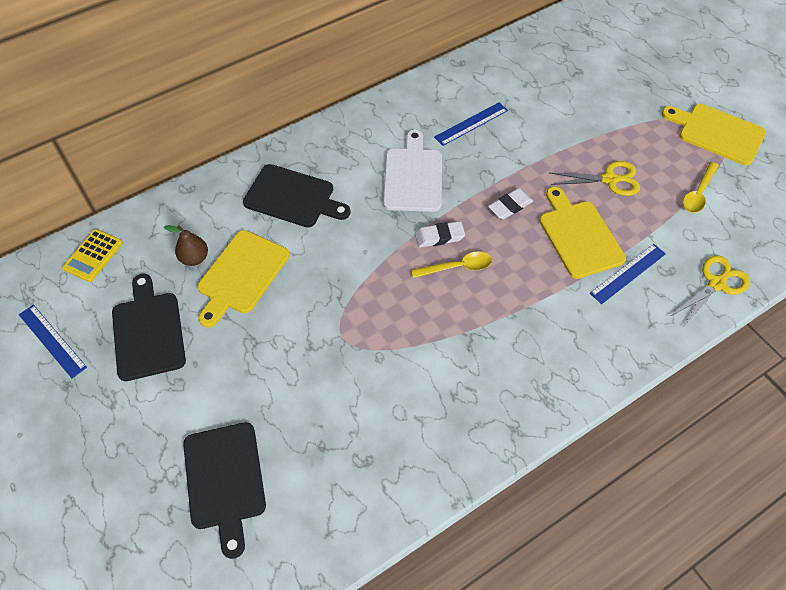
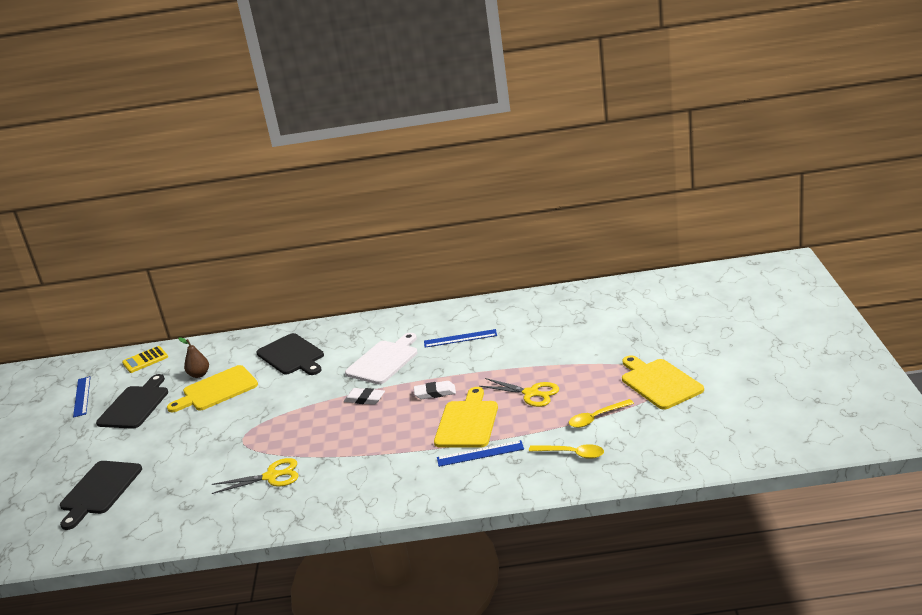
camera: 35 degrees right, 30 degrees down
(458, 267) = (358, 419): yellow spoon -> yellow spoon (572, 454)
(716, 284) = (545, 478): yellow scissors -> yellow scissors (271, 476)

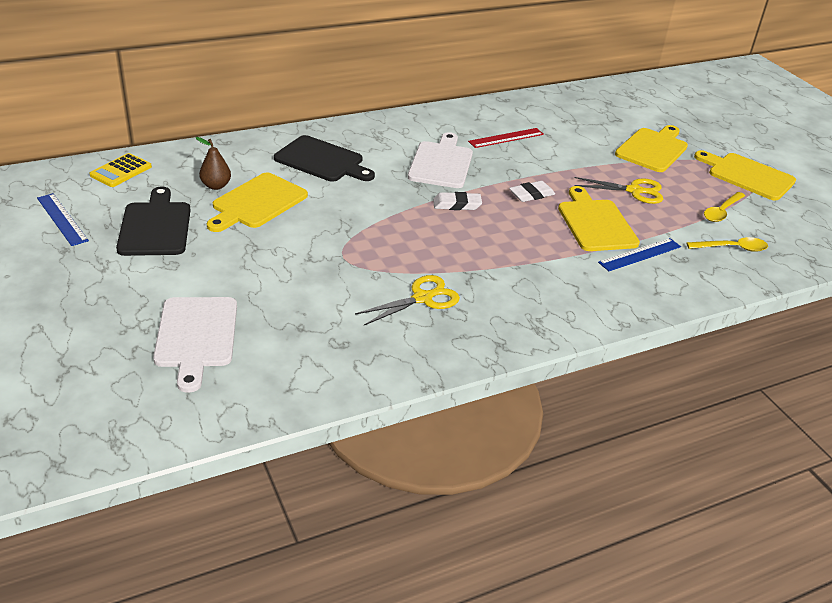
camera: 30 degrees left, 10 degrees up
(99, 490) = (196, 336): black cutting board -> white cutting board
(460, 338) = (506, 138): blue ruler -> red ruler
(588, 352) = (653, 149): none -> yellow cutting board

